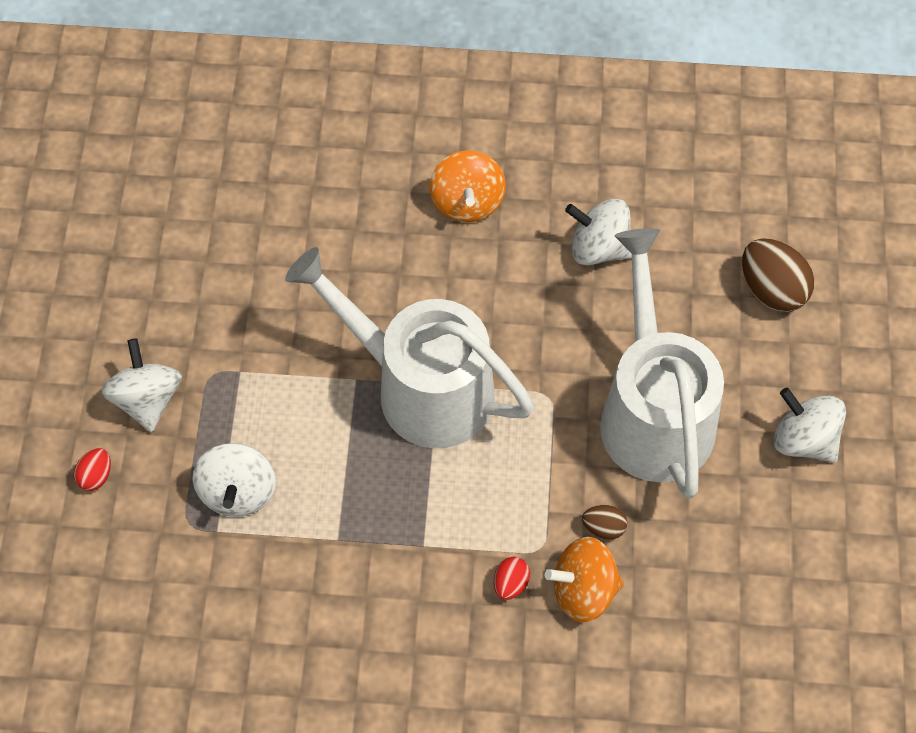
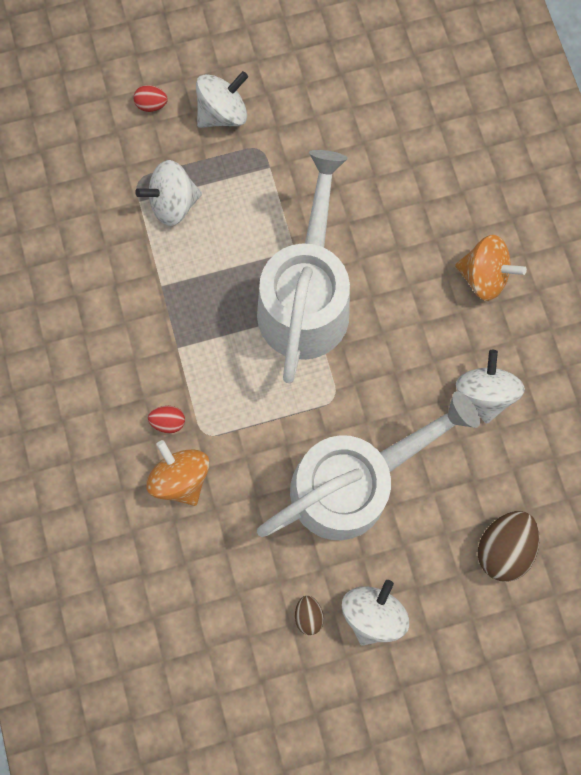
camera: 70 degrees right, 15 degrees up
(467, 202) = (483, 276): orange spinning top -> orange spinning top turned 135 degrees counterclockwise
(603, 528) = (238, 476): brown egg -> brown egg (308, 615)

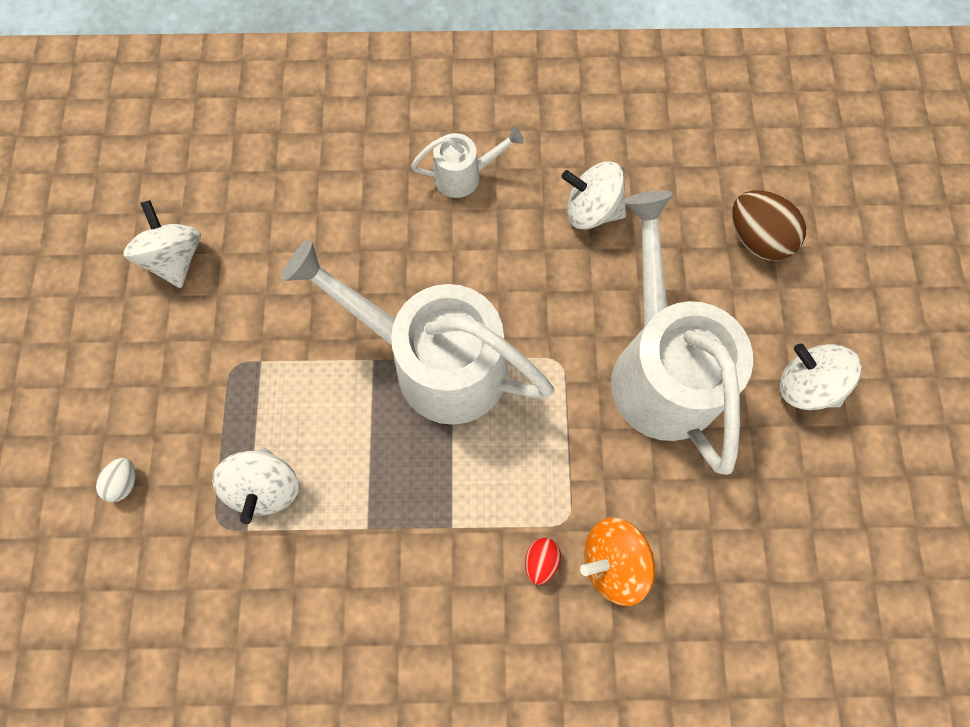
camera: 75 degrees left, 5 degrees down
(152, 105) = (124, 482): red egg -> white egg
(223, 114) = (172, 398): white spinning top -> white spinning top (176, 258)
(308, 615) = (798, 454): brown egg -> none
(483, 276) = (464, 175): orange spinning top -> white watering can

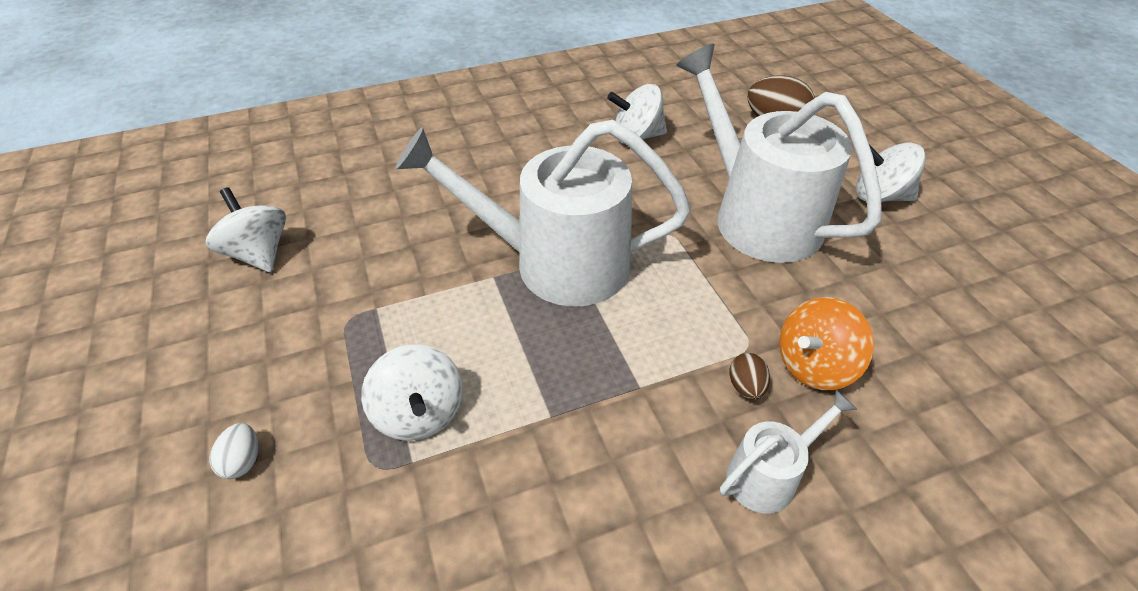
camera: 20 degrees left, 25 degrees down
(464, 175) = (519, 140): white watering can -> white watering can (769, 475)
(541, 561) = (745, 387): red egg -> brown egg

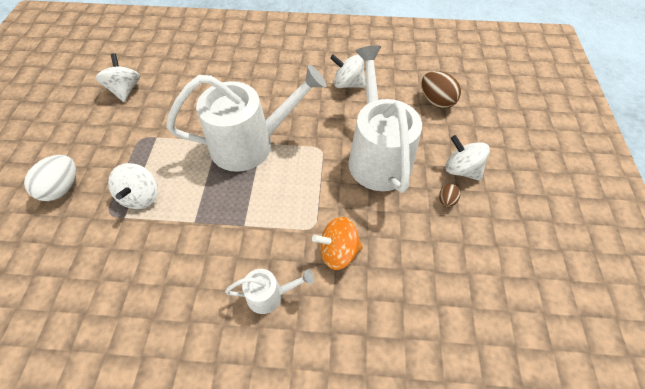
camera: 25 degrees right, 10 degrees up
(243, 461) = (63, 188): white egg -> white egg, size x1.92
(555, 263) = (251, 144): white watering can -> white watering can turned 135 degrees clockwise
(745, 387) = (294, 247): brown egg -> brown egg (446, 200)

